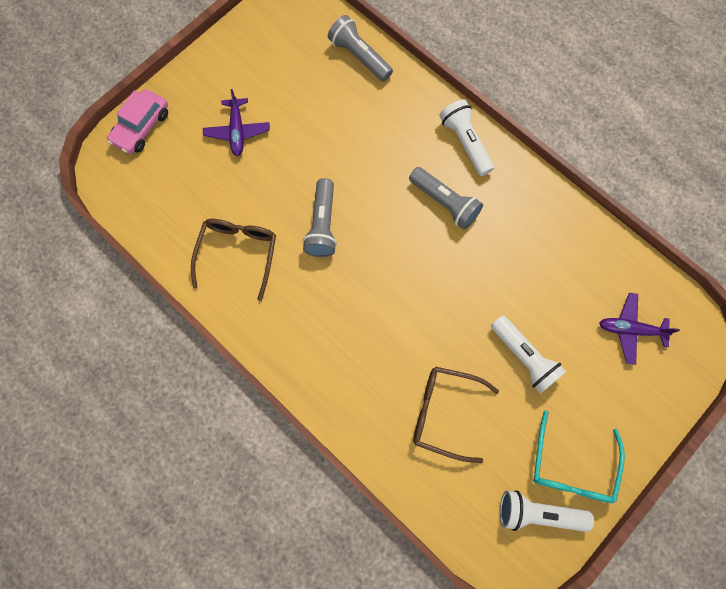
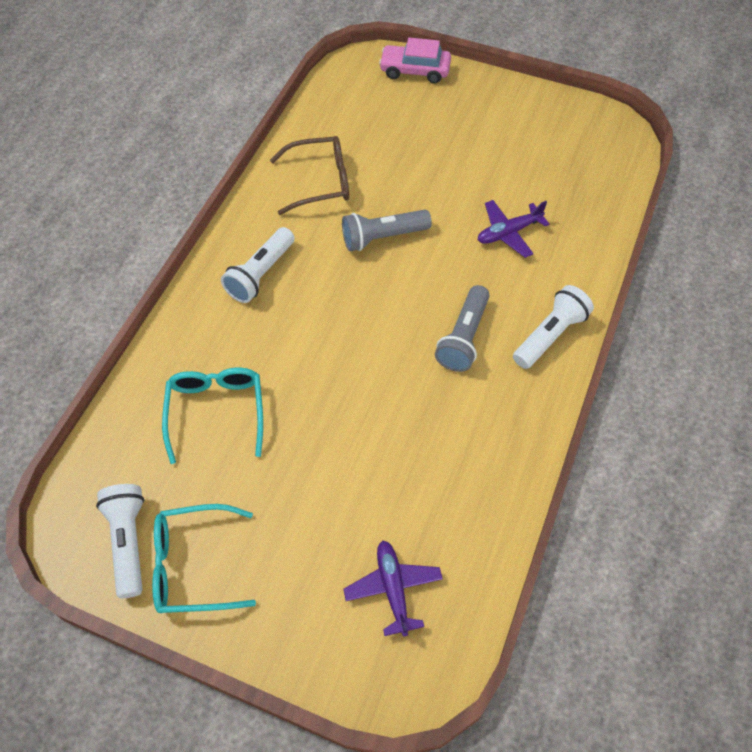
camera: 70 degrees right, 15 degrees down
(237, 131) = (450, 138): purple plane -> purple plane (508, 233)
(359, 56) = (597, 205): grey flashlight -> none
(444, 413) = (216, 412): brown glasses -> turquoise glasses
(524, 357) = (310, 474): white flashlight -> white flashlight (260, 274)

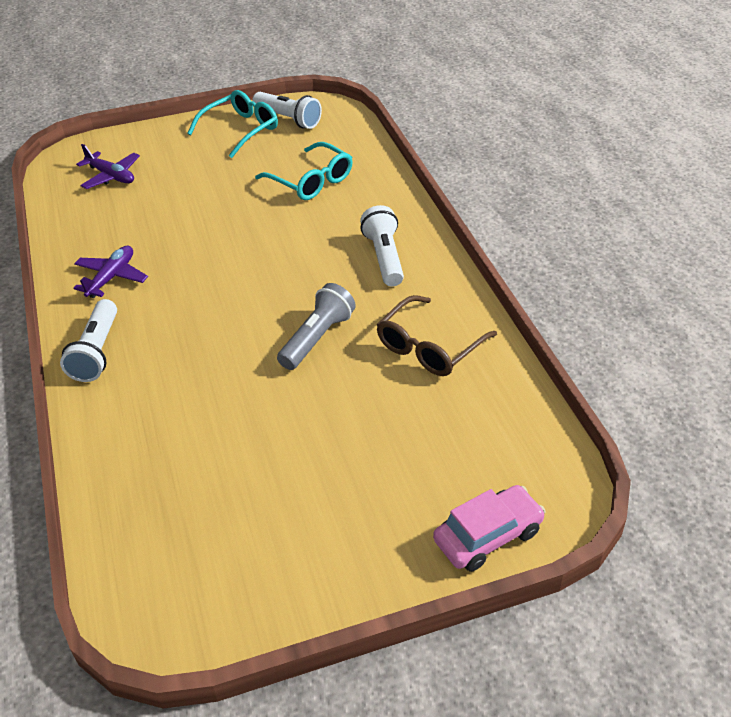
camera: 140 degrees right, 15 degrees down
(463, 338) = (173, 309): grey flashlight -> none
(508, 233) = (201, 413): purple plane -> purple plane (111, 277)

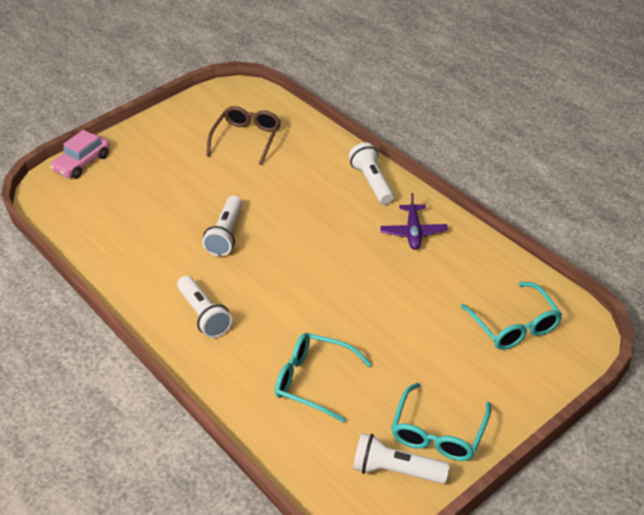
camera: 160 degrees right, 0 degrees up
(111, 176) = (514, 325): purple plane -> turquoise glasses
(317, 338) = (226, 234): grey flashlight -> white flashlight
(429, 347) = (143, 252): brown glasses -> brown glasses (247, 139)

